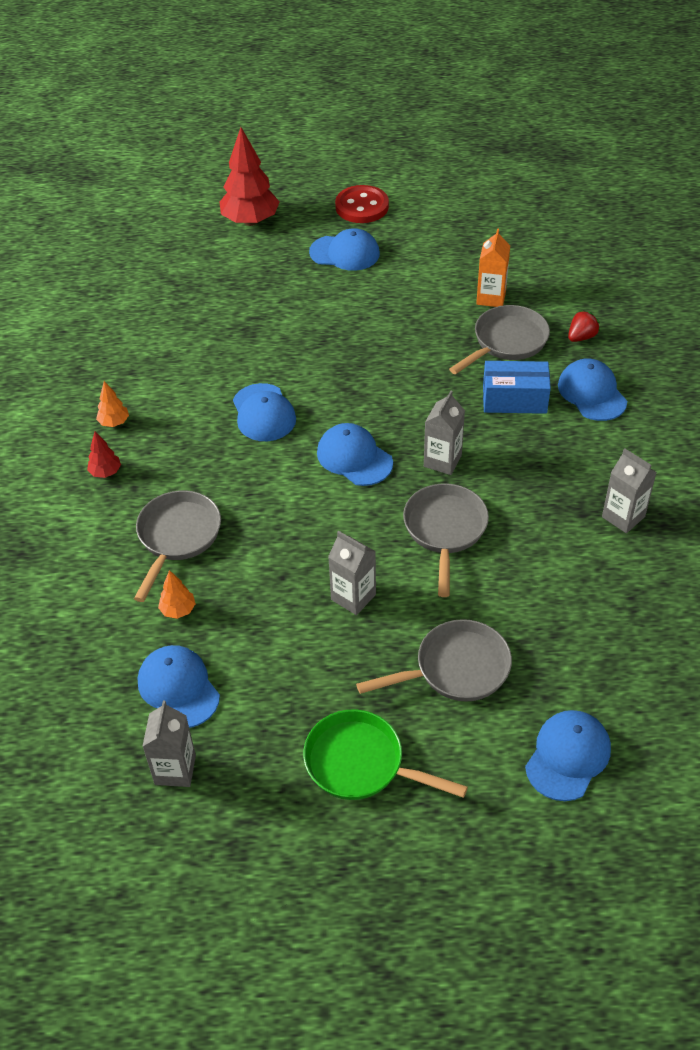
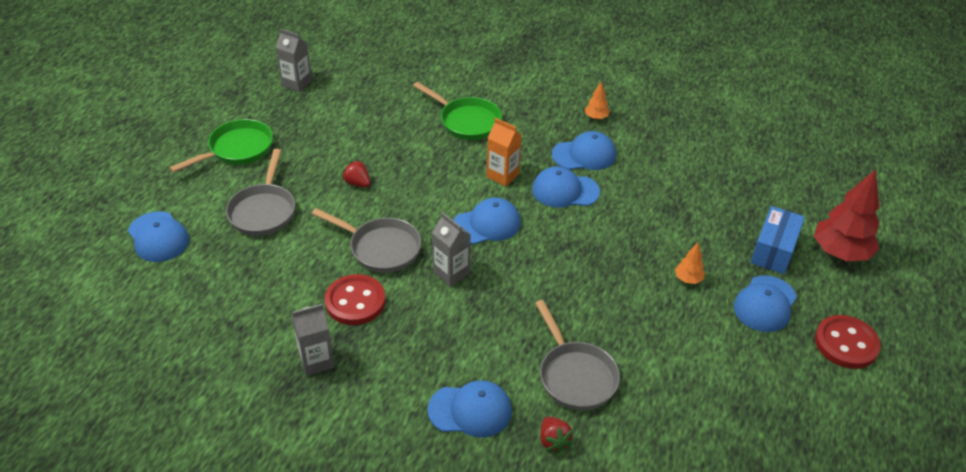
camera: 110 degrees right, 5 degrees down
(106, 472) = (547, 104): red tree -> none
(177, 537) = (466, 121): grey pan -> green pan
(178, 610) = (405, 108): orange tree -> orange tree (688, 279)
(178, 688) = (348, 96): blue cap -> blue cap (584, 155)
(353, 597) = (357, 183): grey carton -> red strawberry
(491, 298) = (648, 391): orange carton -> orange carton (502, 175)
(514, 399) = (494, 348): blue box -> blue box (773, 250)
(531, 519) = (355, 301): none -> red button

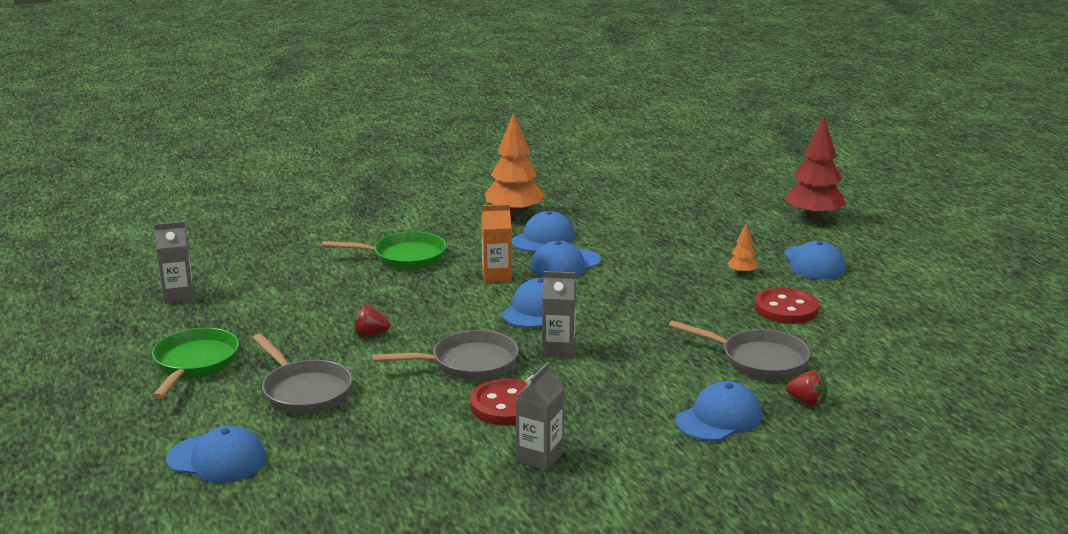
camera: 40 degrees left, 20 degrees down
(596, 117) = (514, 214): orange tree -> orange tree, size x2.16
(773, 250) = (771, 234): blue box -> none
(846, 344) = (894, 260): red button -> red button (786, 309)

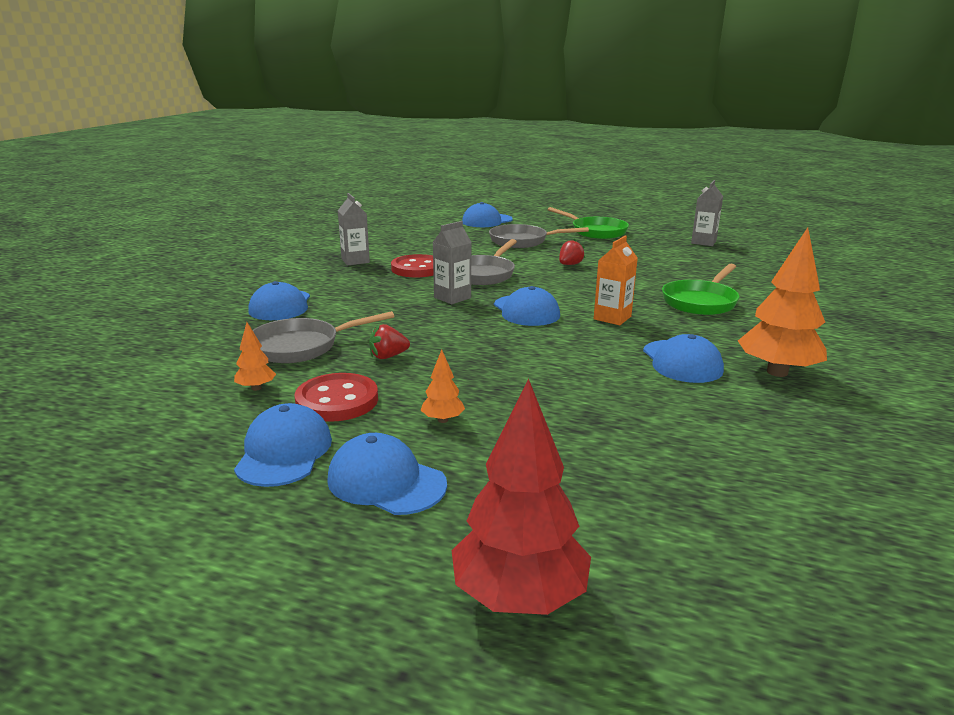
camera: 130 degrees right, 0 degrees up
(565, 264) = (600, 348): blue cap -> blue cap (284, 452)
(807, 402) = (226, 335): red strawberry -> red strawberry (388, 356)
(828, 340) = (256, 388): none -> orange tree

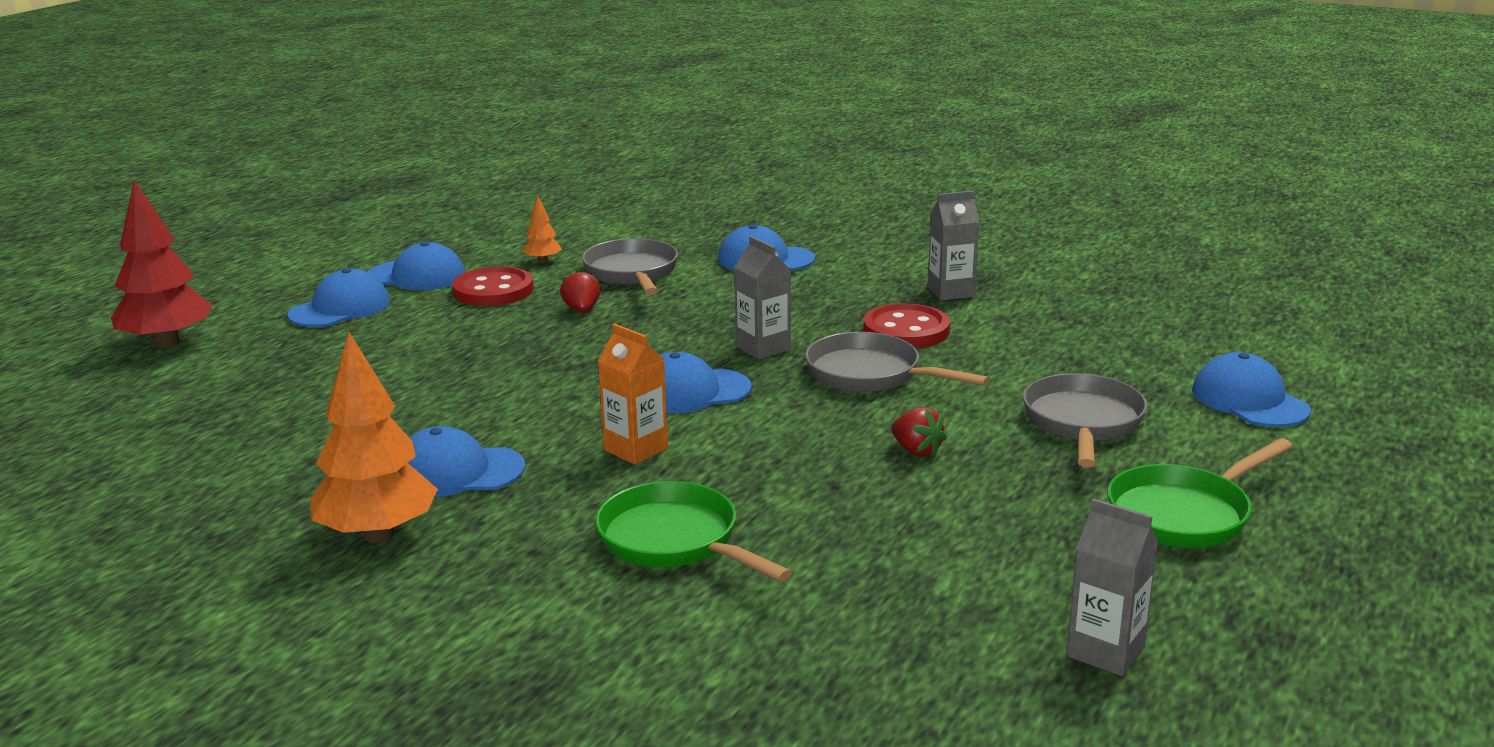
camera: 100 degrees right, 0 degrees up
(443, 420) = (420, 330): orange tree -> none

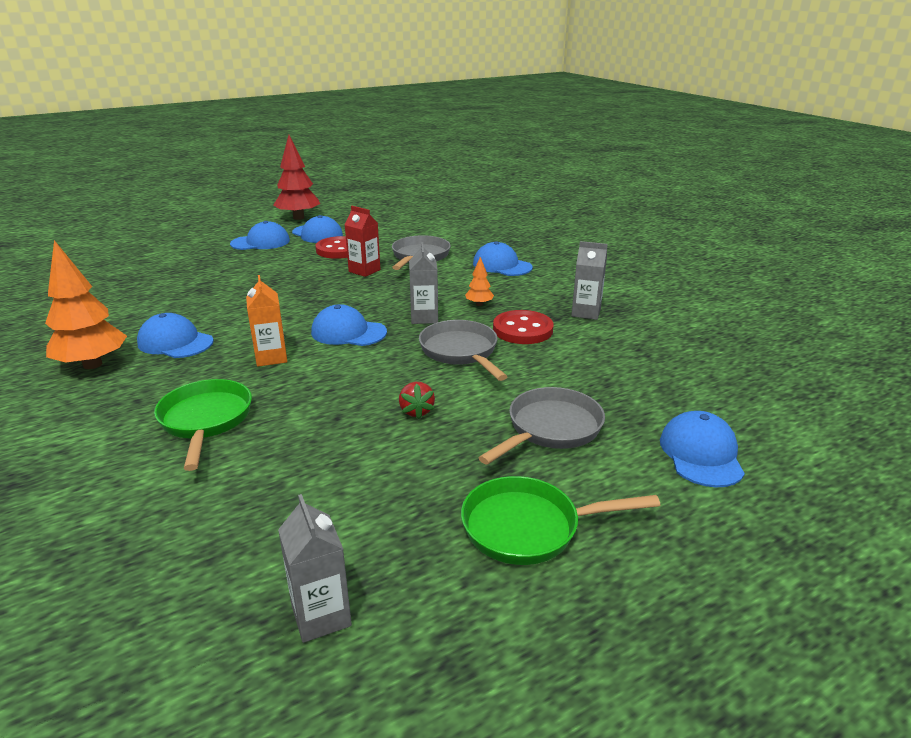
camera: 30 degrees right, 5 degrees up
(167, 343) = (170, 241): red tree -> red tree (298, 218)
(543, 261) = (385, 240): orange tree -> orange tree (479, 304)
(582, 310) = (364, 271): red strawberry -> red carton

